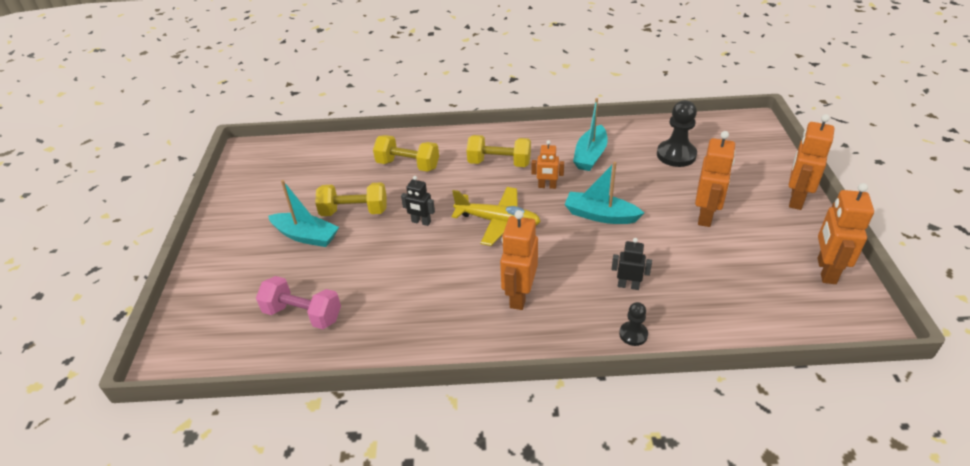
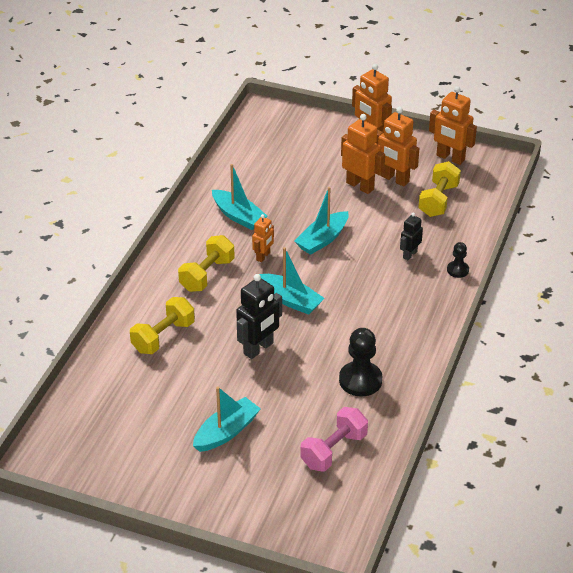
camera: 70 degrees left, 0 degrees up
(354, 211) = (212, 391): yellow dumbbell -> yellow dumbbell (438, 200)
(421, 222) = (258, 348): black robot -> black robot, size x1.71
(498, 221) = (291, 300): yellow plane -> turquoise boat
(519, 296) = (387, 315): orange robot -> orange robot (394, 179)
(676, 155) = (274, 169): black pawn -> black pawn (360, 380)

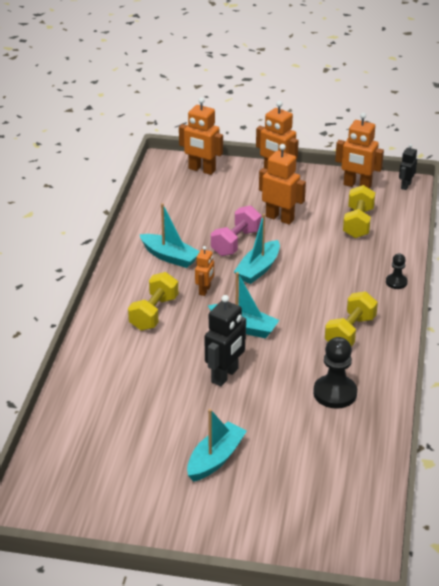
camera: 10 degrees left, 5 degrees down
(163, 337) = (126, 376): yellow dumbbell -> yellow dumbbell (350, 332)
(334, 450) = (329, 463): pink dumbbell -> pink dumbbell (236, 242)
(394, 179) = (310, 209): orange robot -> orange robot (201, 170)
(409, 254) = (346, 273): black robot -> black robot (405, 185)

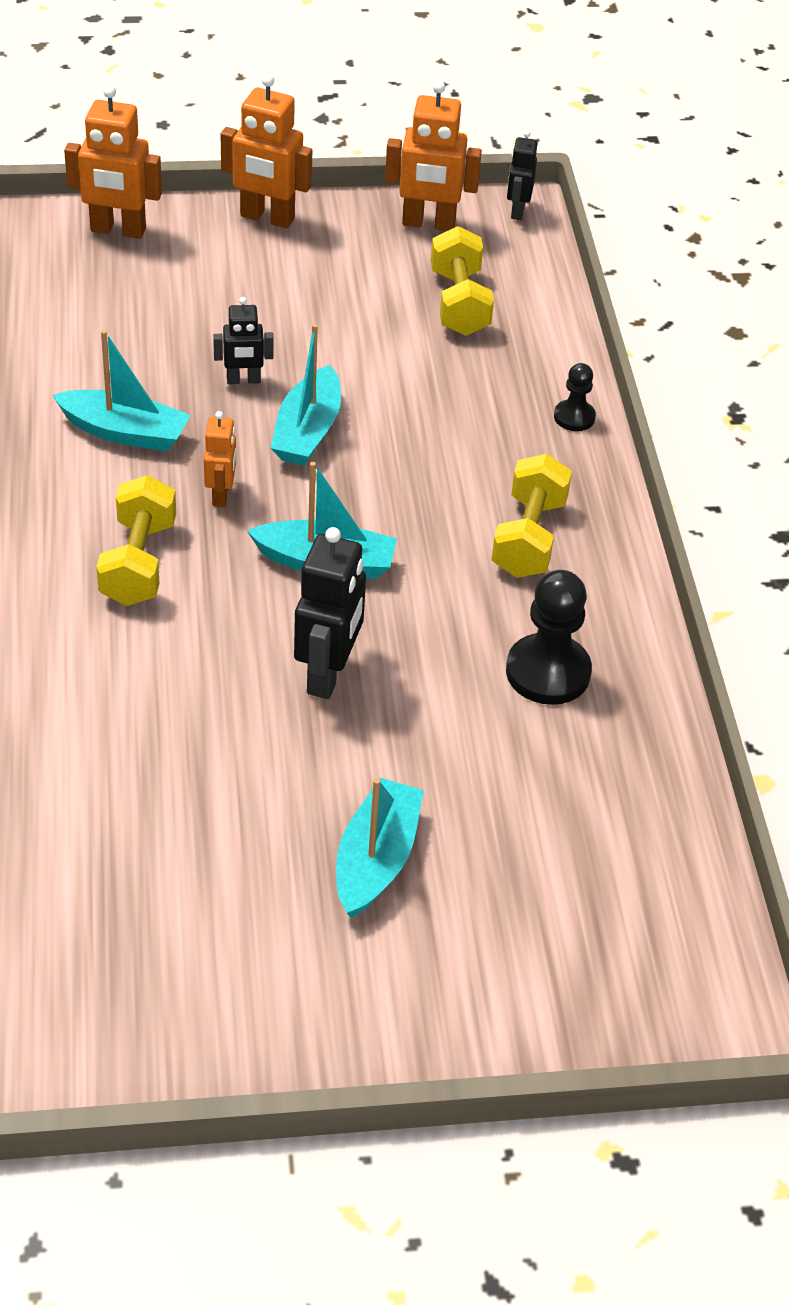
camera: 20 degrees left, 10 degrees up
(236, 242) = (243, 380): pink dumbbell -> black robot
(280, 218) = (308, 314): orange robot -> none

